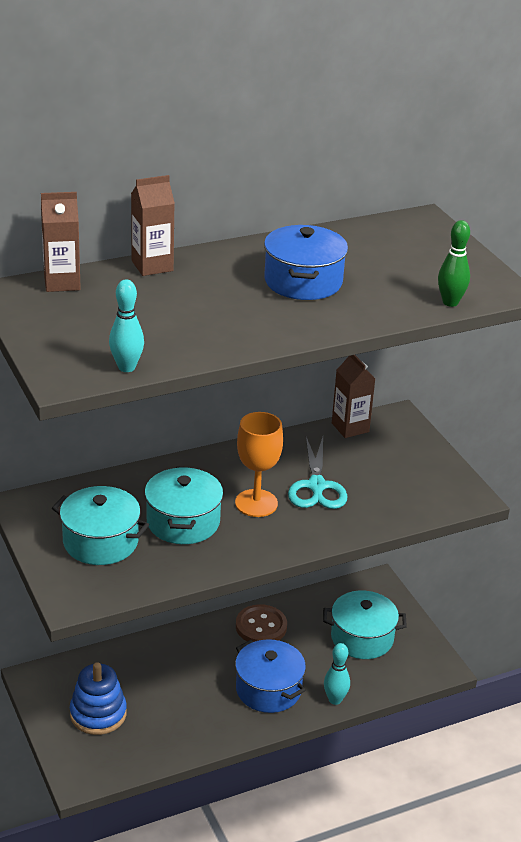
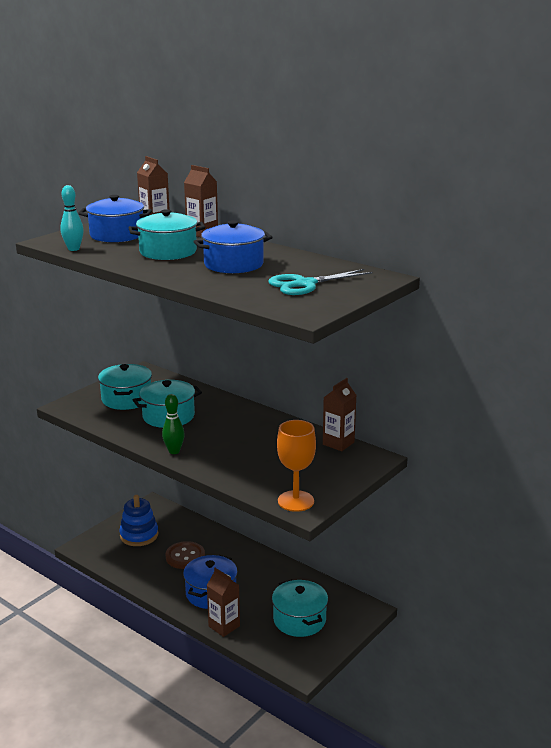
camera: 65 degrees right, 10 degrees down
(93, 322) = (117, 235): none -> blue pot
(210, 307) = (168, 252): none -> turquoise pot
(256, 503) = (211, 433): orange goblet -> orange goblet (295, 501)
(261, 626) = (270, 570): brown button -> brown button (185, 556)
(316, 486) = (252, 448): turquoise scissors -> turquoise scissors (305, 284)
(335, 700) = (224, 626): turquoise bowling pin -> brown carton
(450, 302) = (262, 303): green bowling pin -> green bowling pin (174, 451)

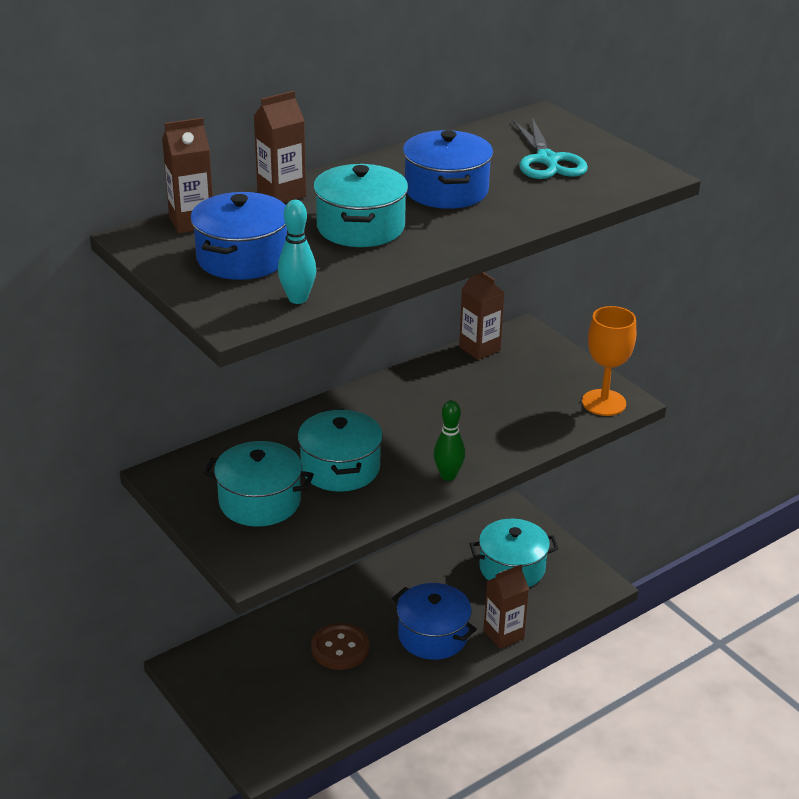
camera: 75 degrees left, 10 degrees up
(139, 535) = (262, 691): blue stacking toy -> none

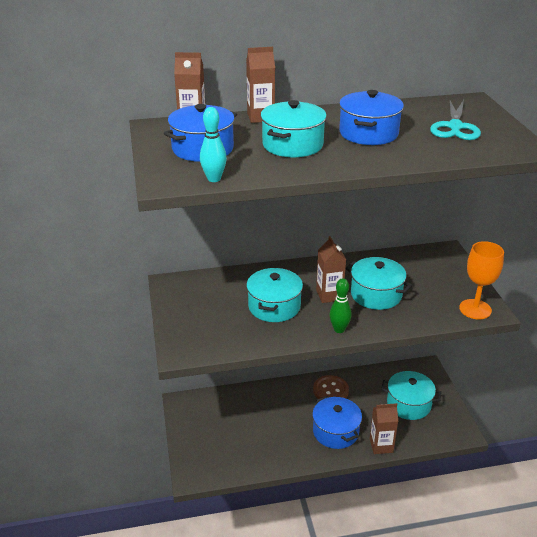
camera: 25 degrees right, 0 degrees up
(260, 501) = (213, 314): turquoise pot -> turquoise pot (376, 294)
(340, 648) = (275, 421): brown button -> brown button (330, 390)
(479, 348) = (410, 254): brown carton -> brown carton (329, 295)

